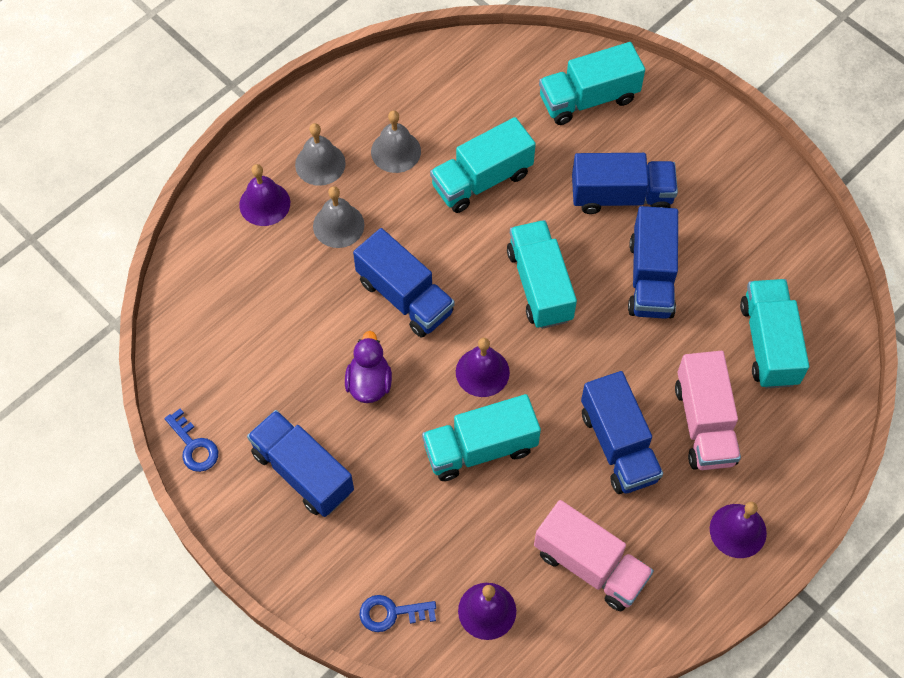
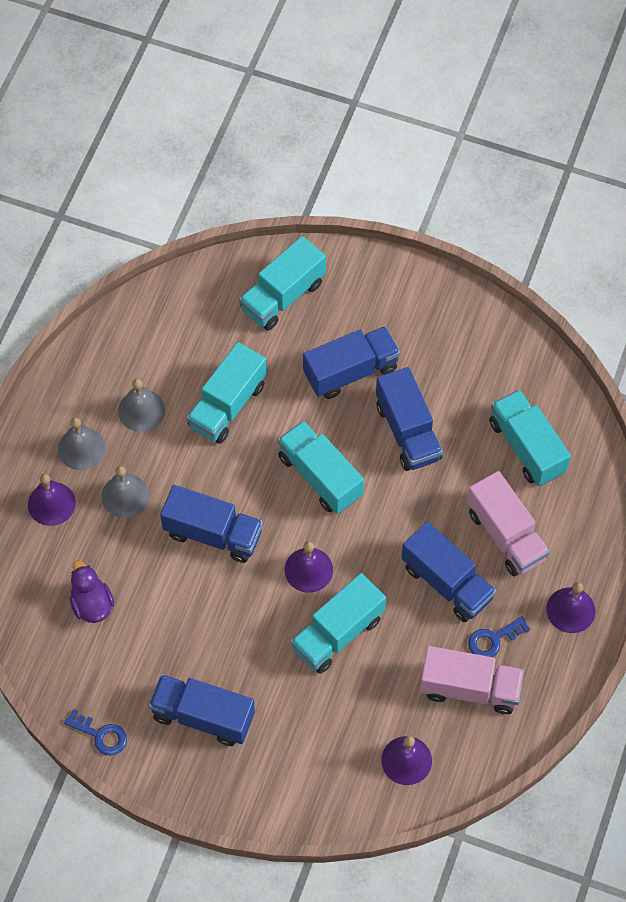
camera: 25 degrees left, 0 degrees up
(369, 383) = (220, 619): purple duck -> purple duck (92, 604)
(391, 613) = (332, 796): blue key -> blue key (493, 639)

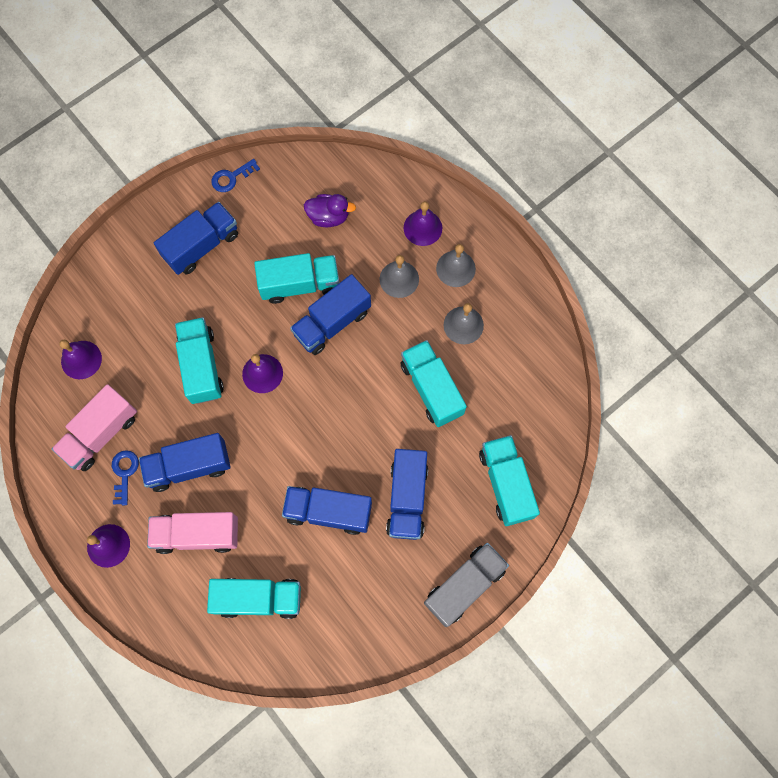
camera: 120 degrees right, 10 degrees up
(320, 476) = (331, 423): turquoise truck -> turquoise truck (300, 284)
(400, 285) = (464, 586): none -> grey truck

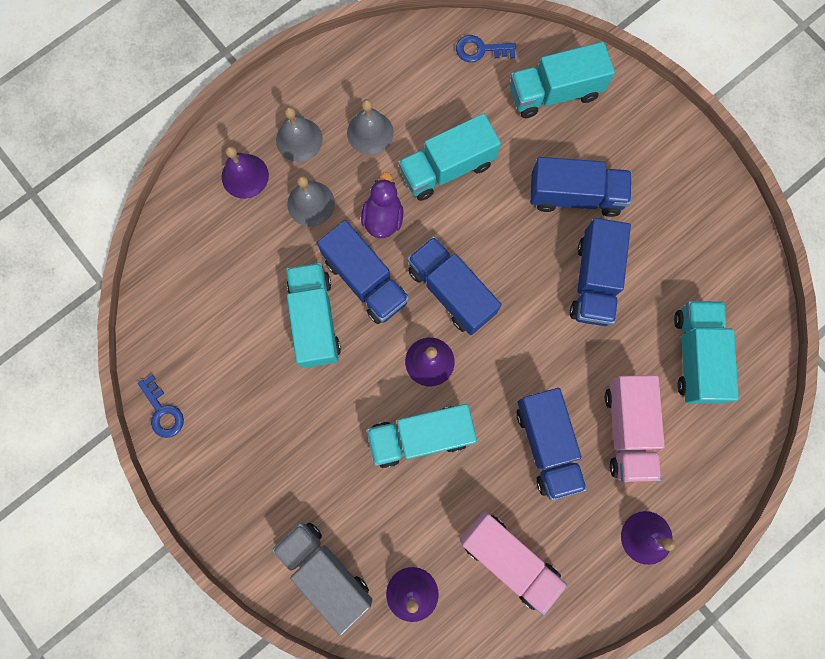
camera: 90 degrees left, 5 degrees up
(124, 473) = (558, 524): blue key -> blue key (480, 50)
(201, 246) = (258, 445): blue truck -> blue truck (451, 291)
(328, 217) = (225, 287): purple duck -> purple duck (383, 218)
(464, 586) = (667, 137): grey truck -> grey truck (325, 571)

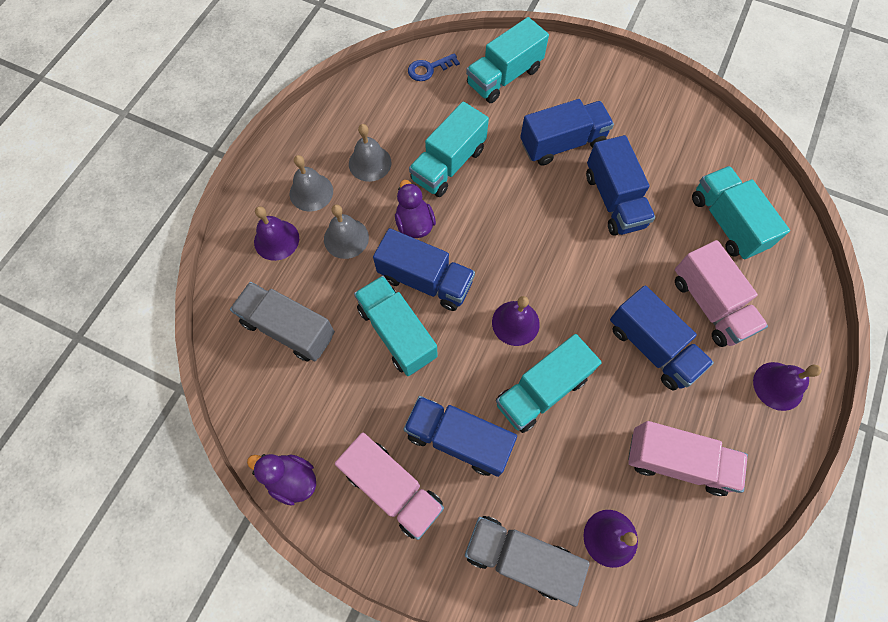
camera: 25 degrees left, 10 degrees down
(163, 411) = (292, 479): blue key -> purple duck
(218, 271) = (288, 328): none -> grey truck
(245, 461) = (393, 488): none -> pink truck
(451, 291) = (503, 257): blue truck -> blue truck (458, 439)

